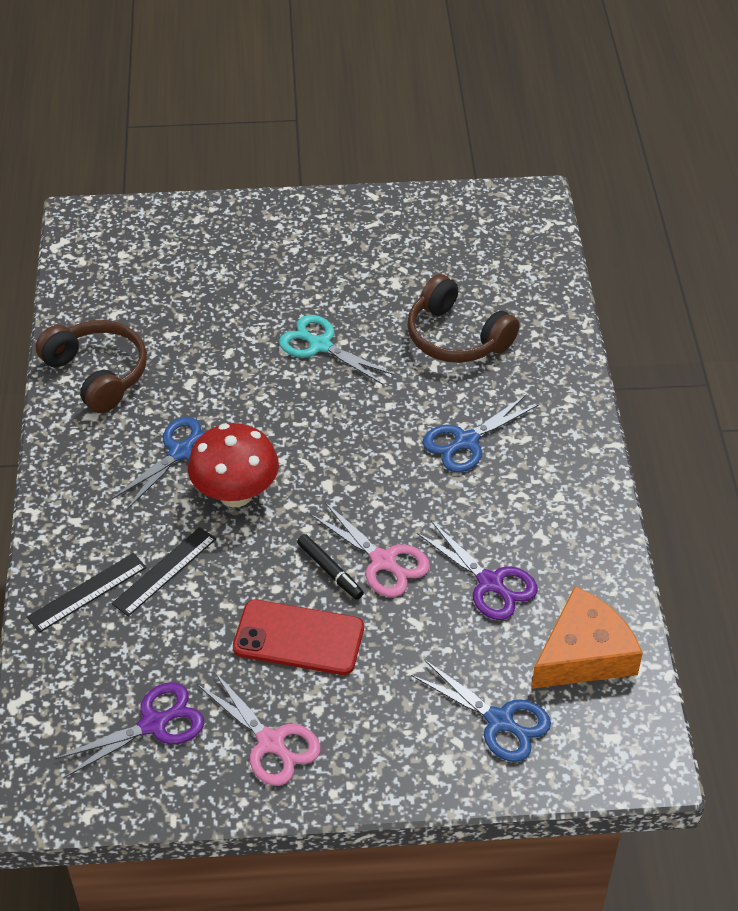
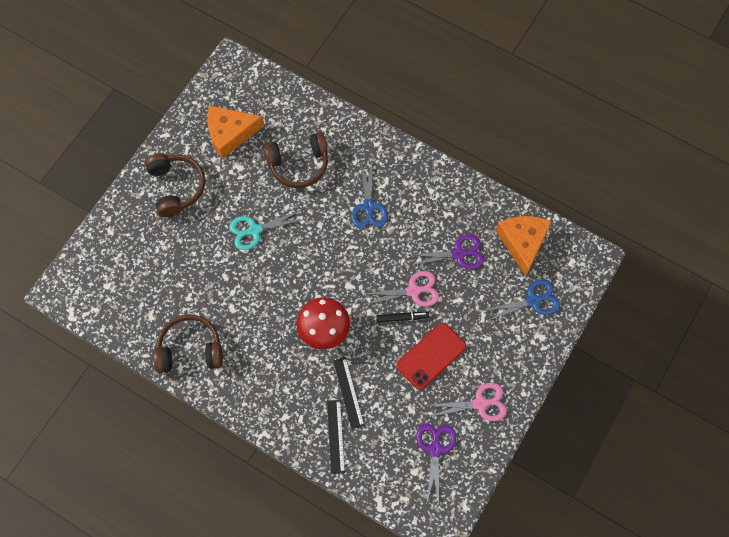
camera: 55 degrees left, 20 degrees up
(180, 452) = (277, 341): blue scissors -> none
(311, 243) = (176, 187): none -> brown headphones
(434, 250) = (230, 133): none -> orange cheese

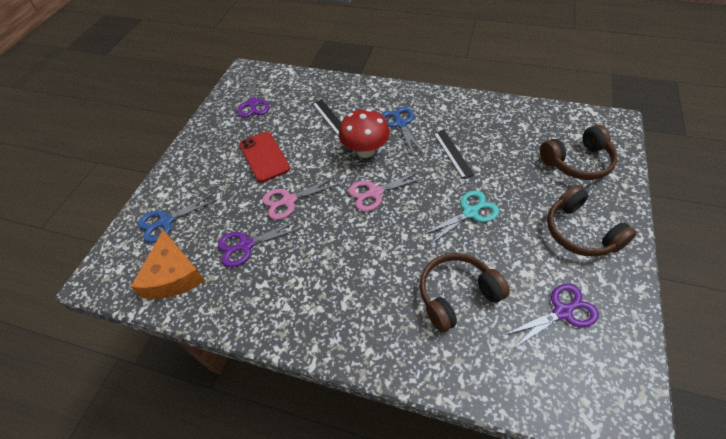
camera: 170 degrees right, 15 degrees down
(190, 349) = (474, 113): brown headphones -> brown headphones (577, 162)
(230, 133) = (562, 312): orange cheese -> purple scissors
(335, 436) = (332, 93): black ruler -> black ruler (452, 153)
(368, 206) = (356, 268): blue scissors -> blue scissors (400, 124)
(402, 318) = (296, 177): black marker -> none
(431, 356) = (264, 156): red phone -> red phone turned 60 degrees counterclockwise
(480, 404) = (218, 136): pink scissors -> pink scissors (375, 193)

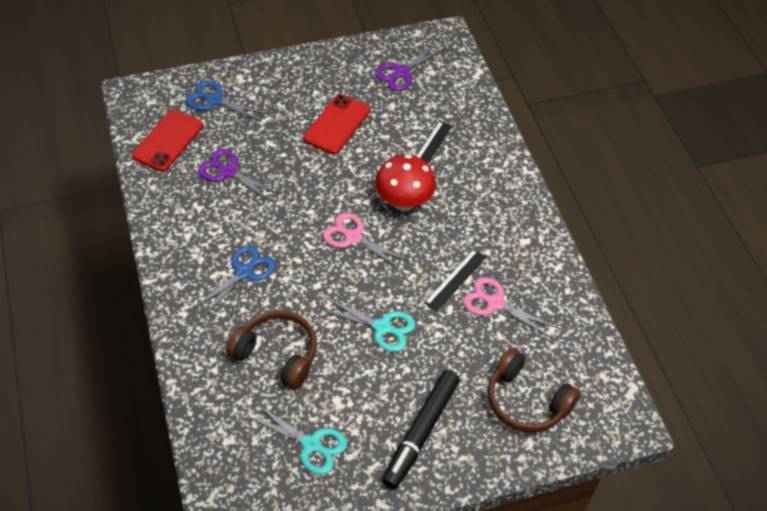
camera: 50 degrees right, 0 degrees up
(173, 275) = (168, 141): orange cheese -> red phone
(289, 200) = (297, 175): pink scissors -> pink scissors (495, 303)
(400, 124) = (466, 214): blue scissors -> blue scissors (244, 272)
(562, 312) = (311, 444): purple scissors -> turquoise scissors
(580, 232) = (421, 432): brown headphones -> black marker

